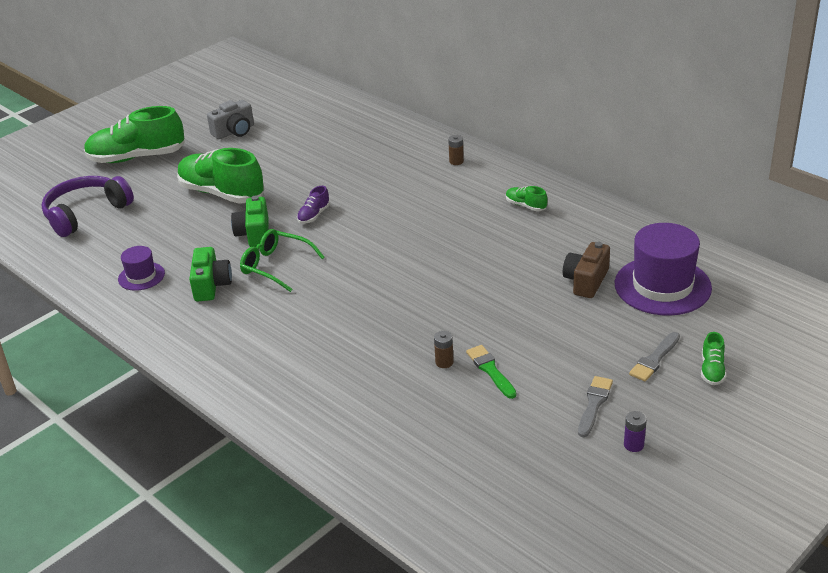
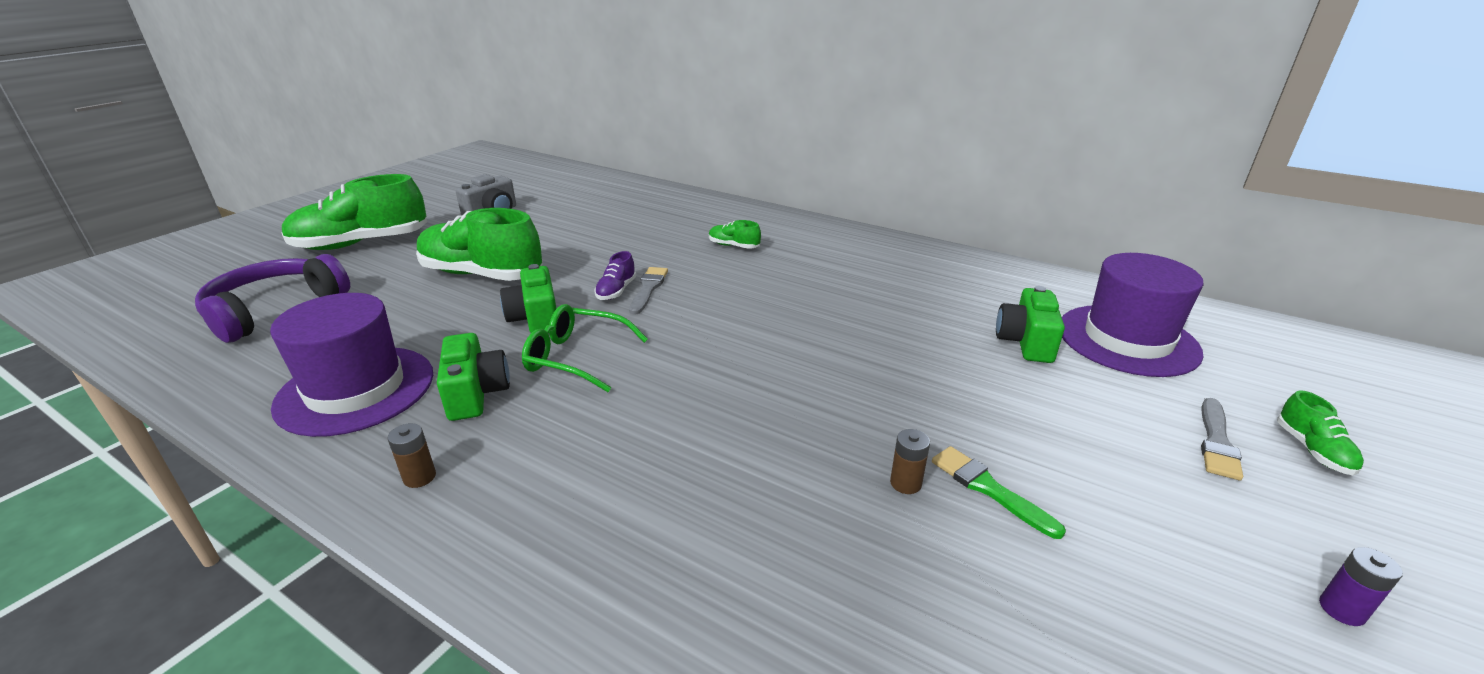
camera: 15 degrees left, 5 degrees down
(141, 276) = (356, 390): purple hat -> purple hat, size x1.94
(456, 161) = (774, 227): brown battery -> brown battery (419, 477)
(526, 206) = (885, 264): green shoe -> green shoe (734, 246)
(586, 281) = (1025, 342): brown camera -> green camera
(594, 404) = (1201, 533): grey brush -> grey brush (648, 289)

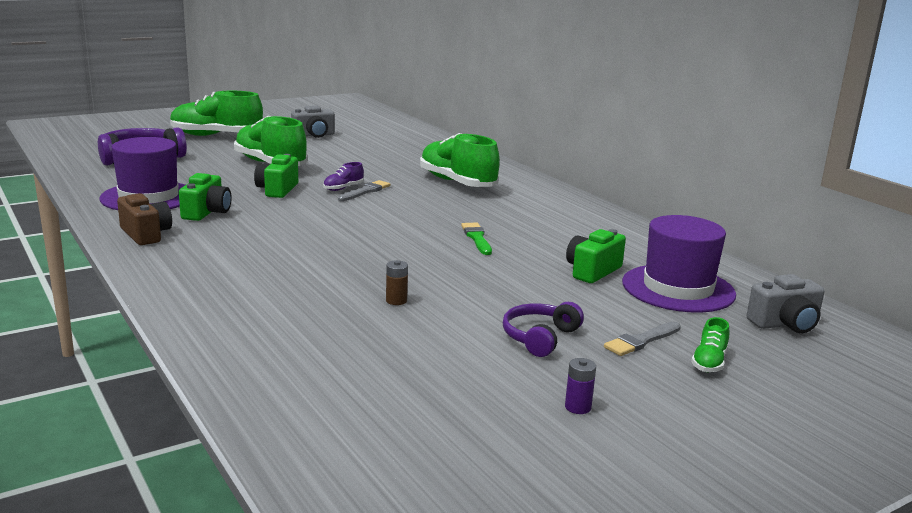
camera: 25 degrees right, 10 degrees down
(419, 477) = (146, 234): brown battery -> brown camera
(576, 357) = (279, 211): green glasses -> none
(734, 246) = (457, 183): green shoe -> green shoe, size x2.30
(989, 489) = (443, 315): green brush -> green brush (477, 238)
(1130, 484) = (540, 337): none -> purple headphones
(1273, 358) = (785, 324): none -> grey camera

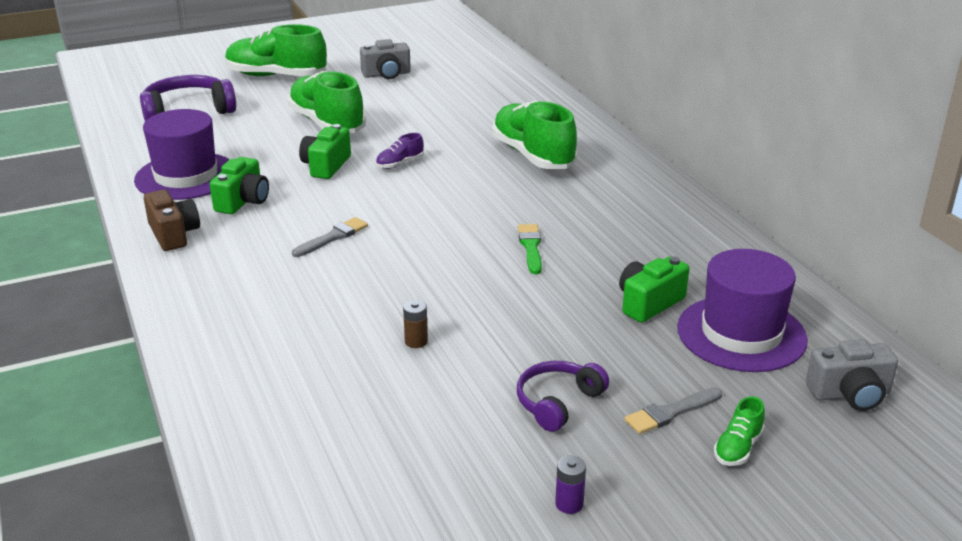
camera: 10 degrees right, 10 degrees up
(365, 191) = (423, 169): grey brush -> grey brush (332, 237)

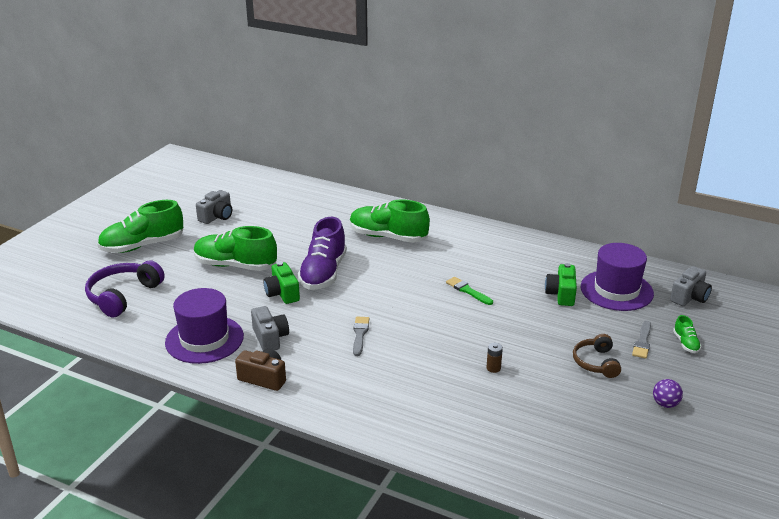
camera: 40 degrees left, 0 degrees up
(243, 201) = (270, 338): green camera -> grey camera
(400, 164) = (323, 273): purple shoe -> purple shoe, size x2.30
(558, 402) = (596, 362): purple headphones -> brown headphones
(569, 504) = (665, 404): purple battery -> purple ball

